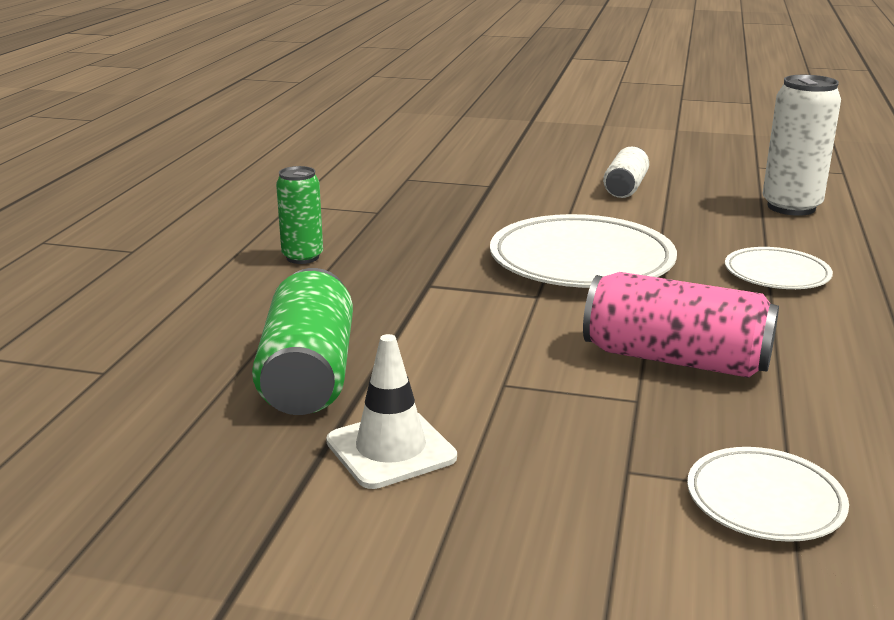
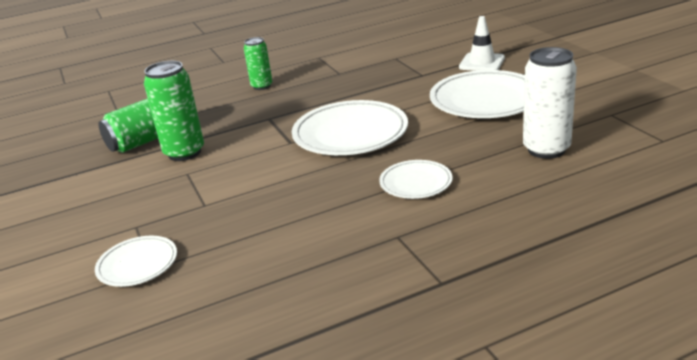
camera: 55 degrees right, 5 degrees up
(391, 449) = (108, 177): white traffic cone -> white traffic cone (482, 63)
(423, 366) = (184, 153): none -> green can
(625, 187) = (485, 100): white can -> white plate
(675, 359) = (259, 197): pink can -> none

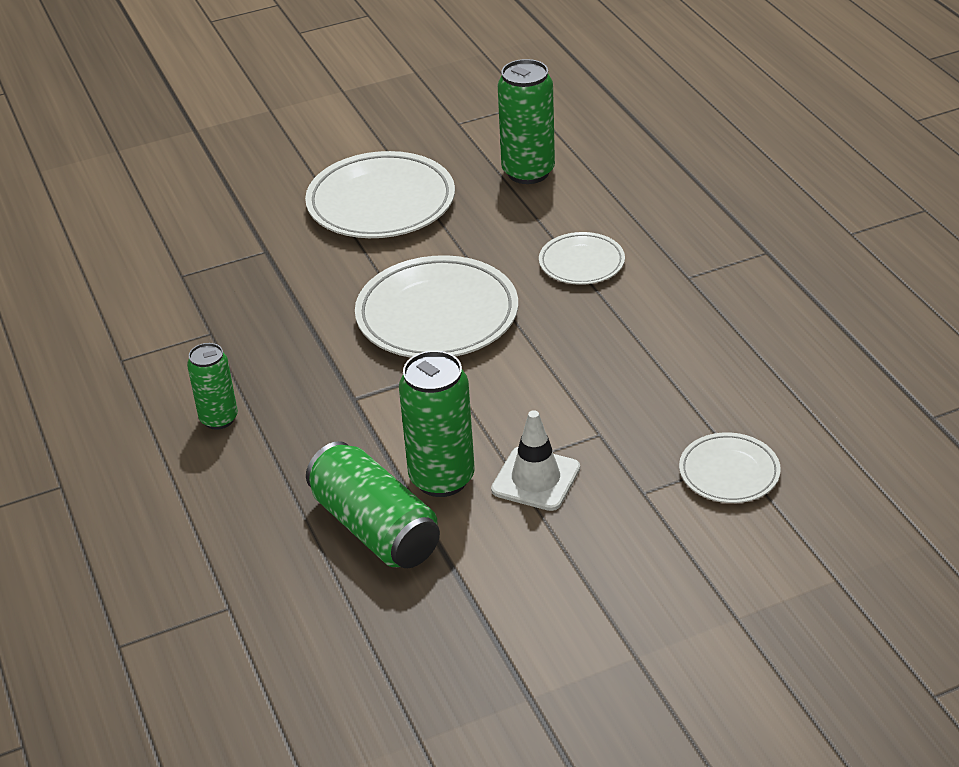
camera: 90 degrees left, 10 degrees up
(482, 63) = (252, 197): white traffic cone -> white traffic cone (536, 479)
(546, 149) = (528, 172): white can -> green can

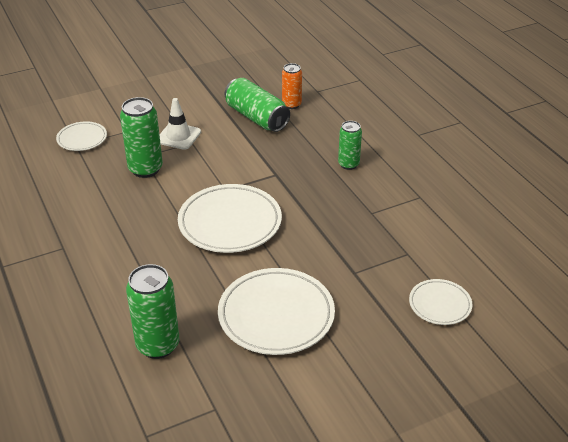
camera: 175 degrees right, 0 degrees up
(295, 565) = (291, 104): none -> orange can
(442, 478) = (225, 137): green can -> green can (145, 169)
(581, 263) = (131, 259): white plate -> white plate (440, 304)

